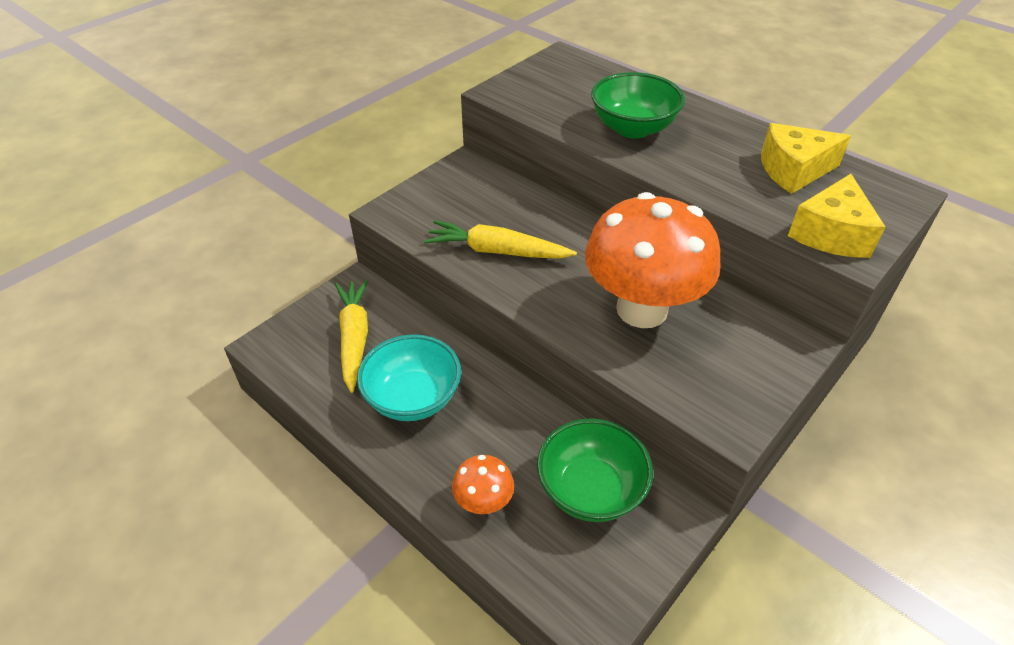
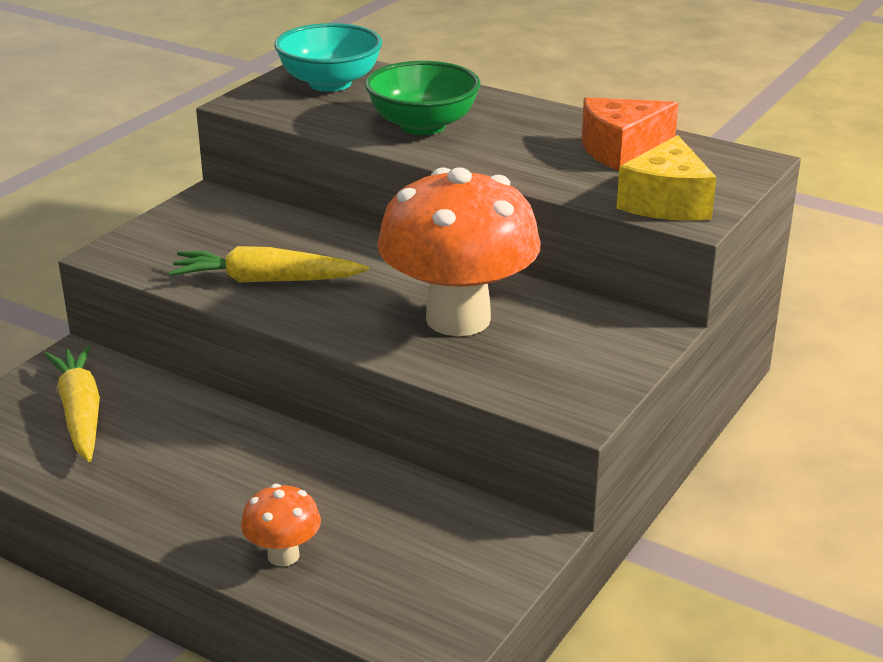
camera: 10 degrees left, 15 degrees down
(413, 398) = (172, 465): turquoise bowl -> turquoise bowl (330, 83)
(590, 490) = (419, 528): green bowl -> none
(793, 170) = (621, 150): yellow cheese -> orange cheese

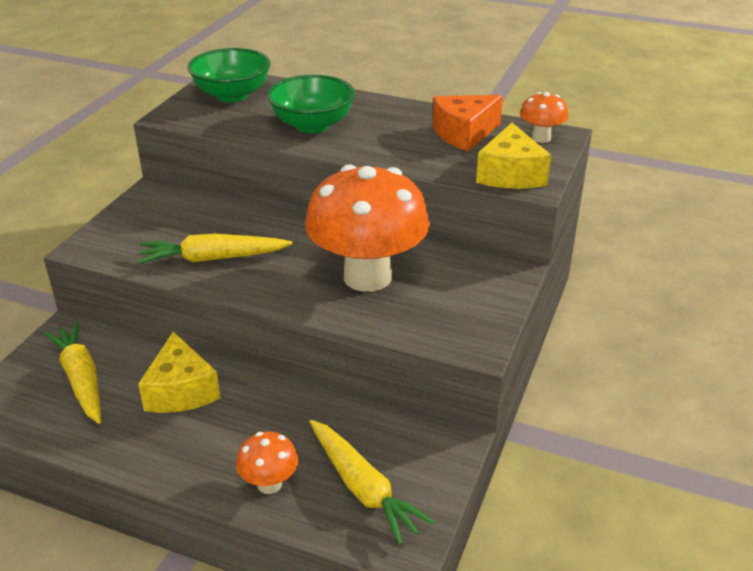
camera: 10 degrees left, 5 degrees up
(199, 439) = (181, 391): none -> yellow cheese
(330, 83) = (232, 95): turquoise bowl -> green bowl
(400, 574) = (363, 488): none -> yellow carrot
(724, 163) = (541, 138): none -> orange mushroom

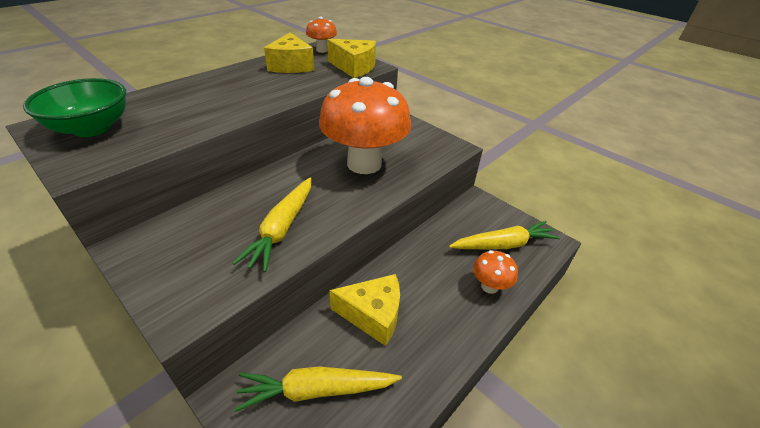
camera: 70 degrees left, 5 degrees up
(312, 125) = (207, 107): green bowl -> none
(464, 134) = (291, 65): orange cheese -> yellow cheese

